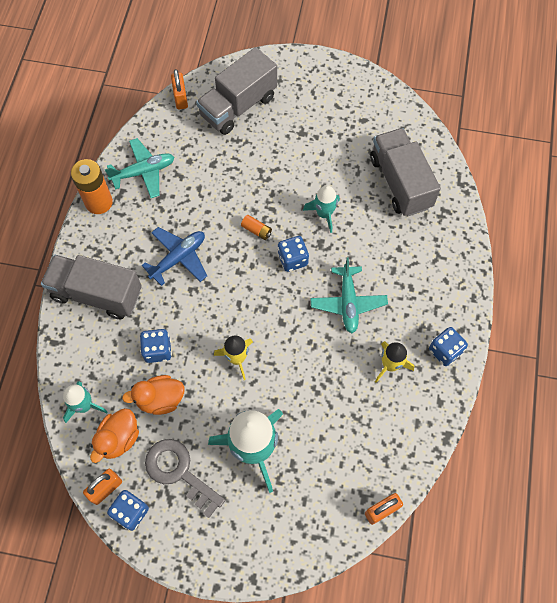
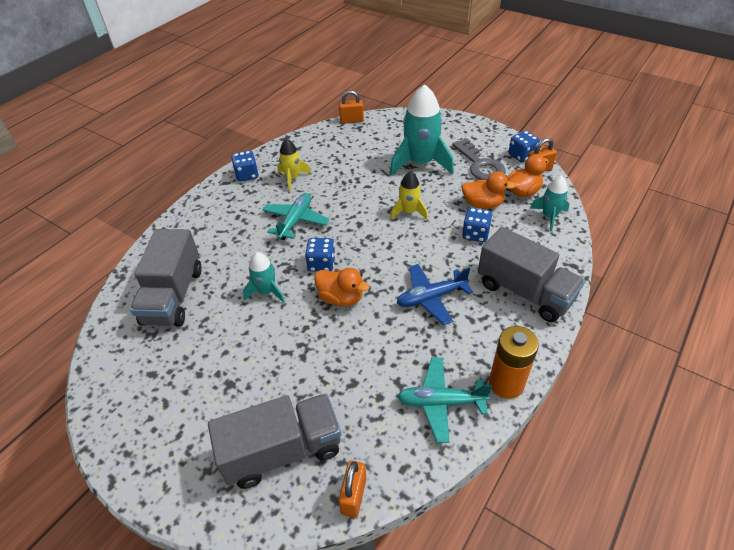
camera: 155 degrees left, 20 degrees down
(256, 230) = (341, 298): orange battery -> orange duck

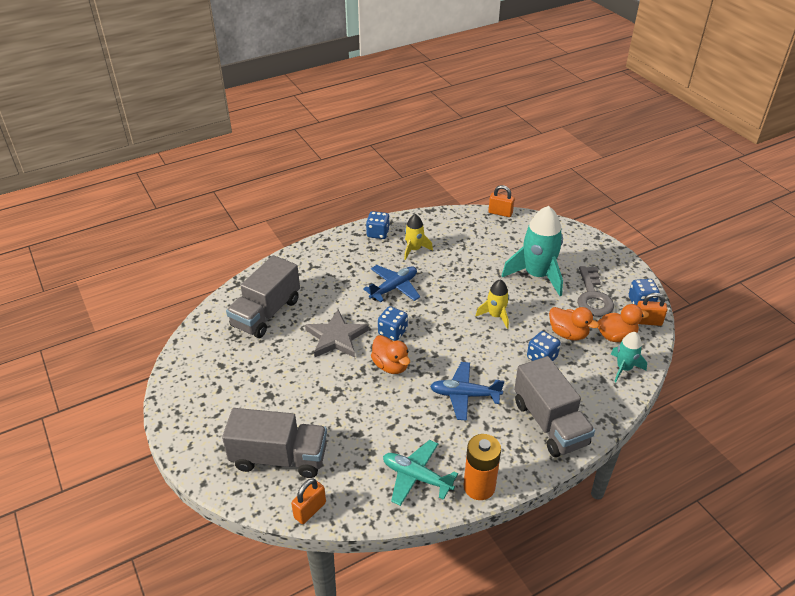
camera: 25 degrees right, 5 degrees down
(266, 292) = (336, 337): turquoise rocket -> grey star
(295, 221) = (394, 288): turquoise plane -> blue plane

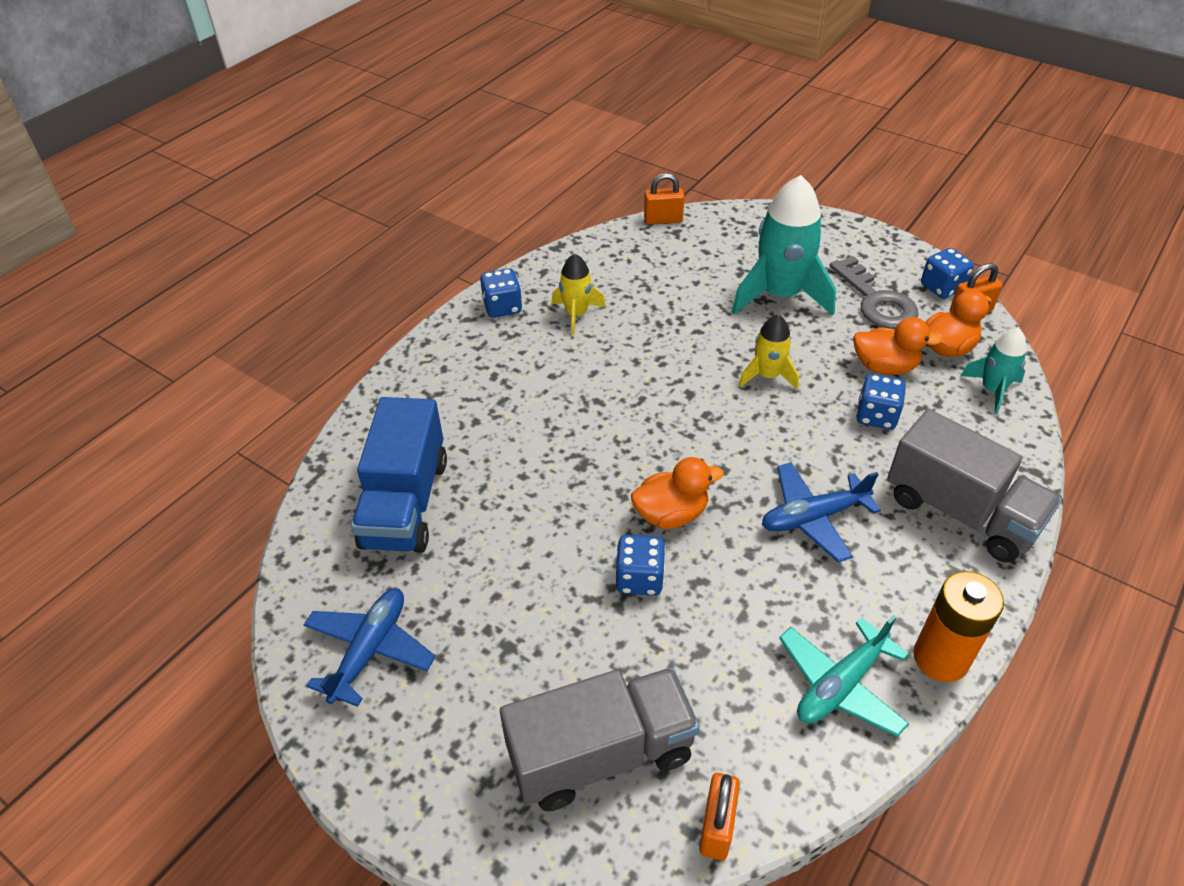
camera: 25 degrees left, 5 degrees up
(266, 313) = (405, 503): grey truck -> blue truck
(336, 337) = (552, 500): grey star -> none
(391, 366) = (671, 514): orange duck -> orange duck turned 45 degrees counterclockwise
(392, 332) = (635, 457): blue dice -> blue dice (639, 578)
(394, 288) = (587, 385): blue plane -> blue plane (370, 650)
(416, 477) = (840, 685): turquoise plane -> turquoise plane turned 45 degrees counterclockwise

